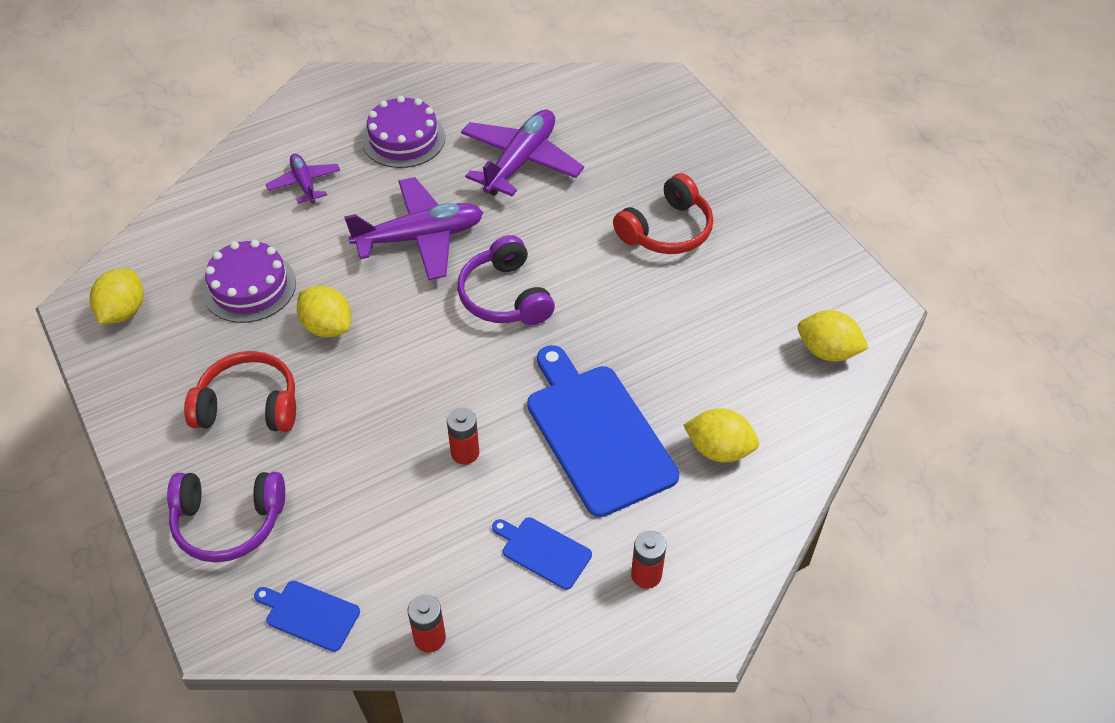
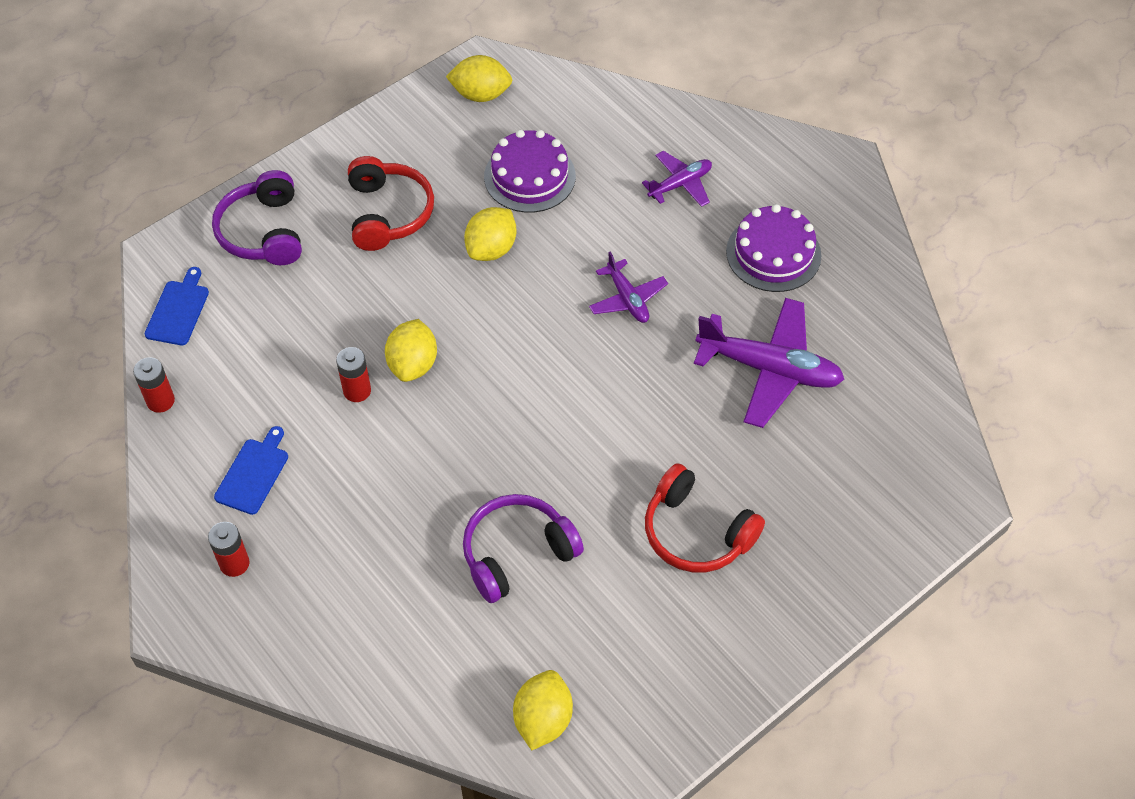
camera: 80 degrees right, 5 degrees up
(420, 237) = (627, 299): purple plane -> purple plane, size x0.55
(505, 296) = (561, 389): purple headphones -> purple headphones (517, 553)
(596, 434) = (394, 499): blue cutting board -> none
(719, 450) = (389, 615): yellow lemon -> yellow lemon (413, 364)

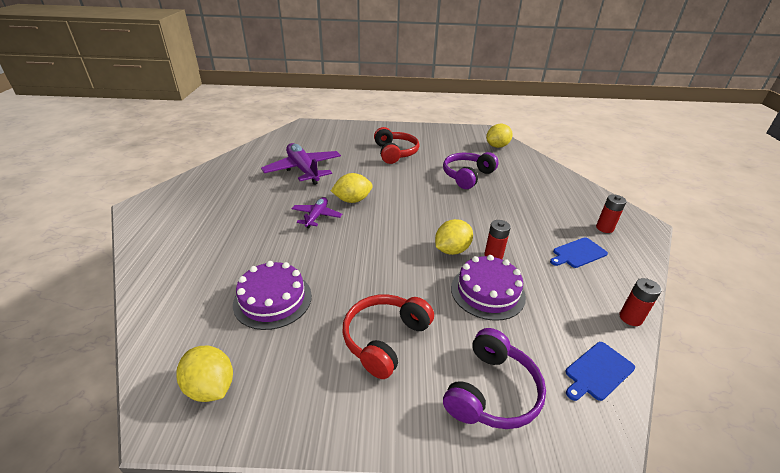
camera: 140 degrees left, 20 degrees down
(491, 249) = (348, 275): yellow lemon -> yellow lemon (352, 200)
(517, 553) = (467, 176): purple headphones -> purple headphones turned 120 degrees clockwise
(680, 184) = (213, 242): purple plane -> none
(773, 253) = (233, 196): purple cake -> purple cake (487, 292)

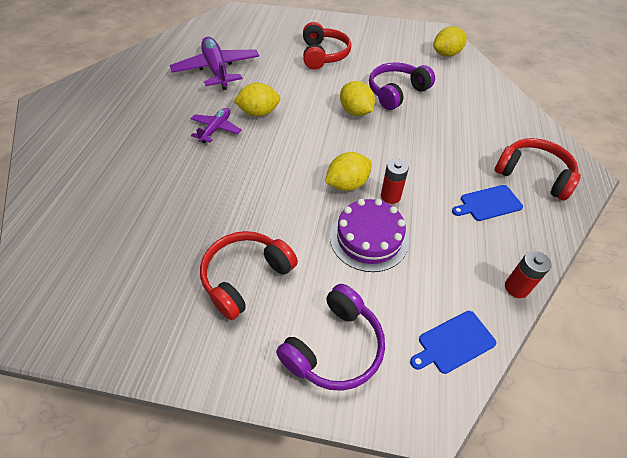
camera: 10 degrees right, 15 degrees up
(211, 387) = (72, 303): yellow lemon -> yellow lemon (355, 112)
(273, 299) = (148, 220): purple cake -> none
(604, 228) = (533, 175): red battery -> red headphones

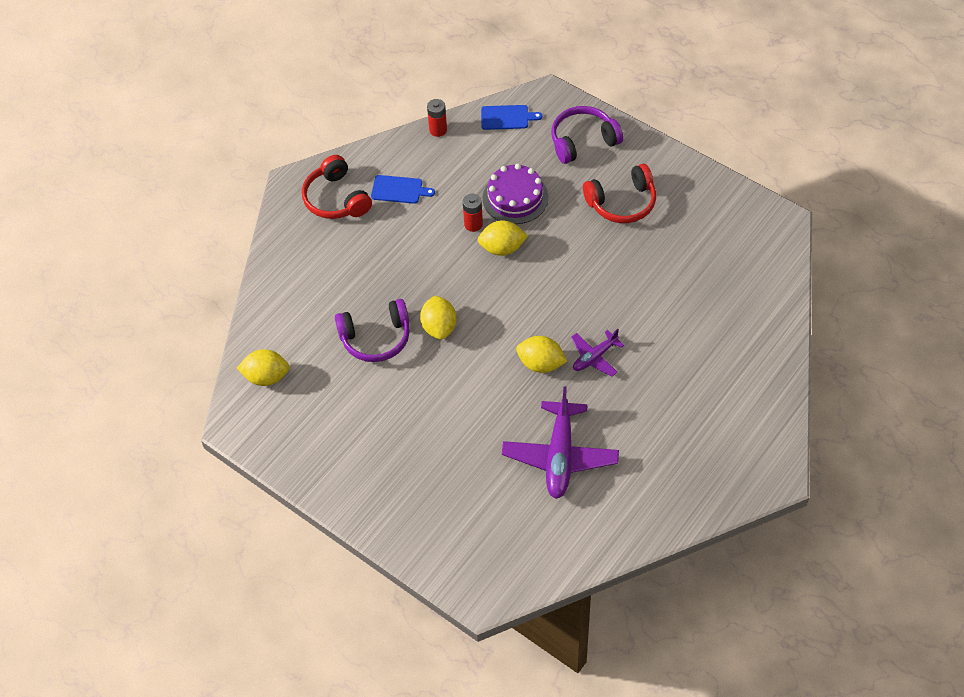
camera: 150 degrees left, 5 degrees up
(323, 55) = (415, 434): red headphones -> none

